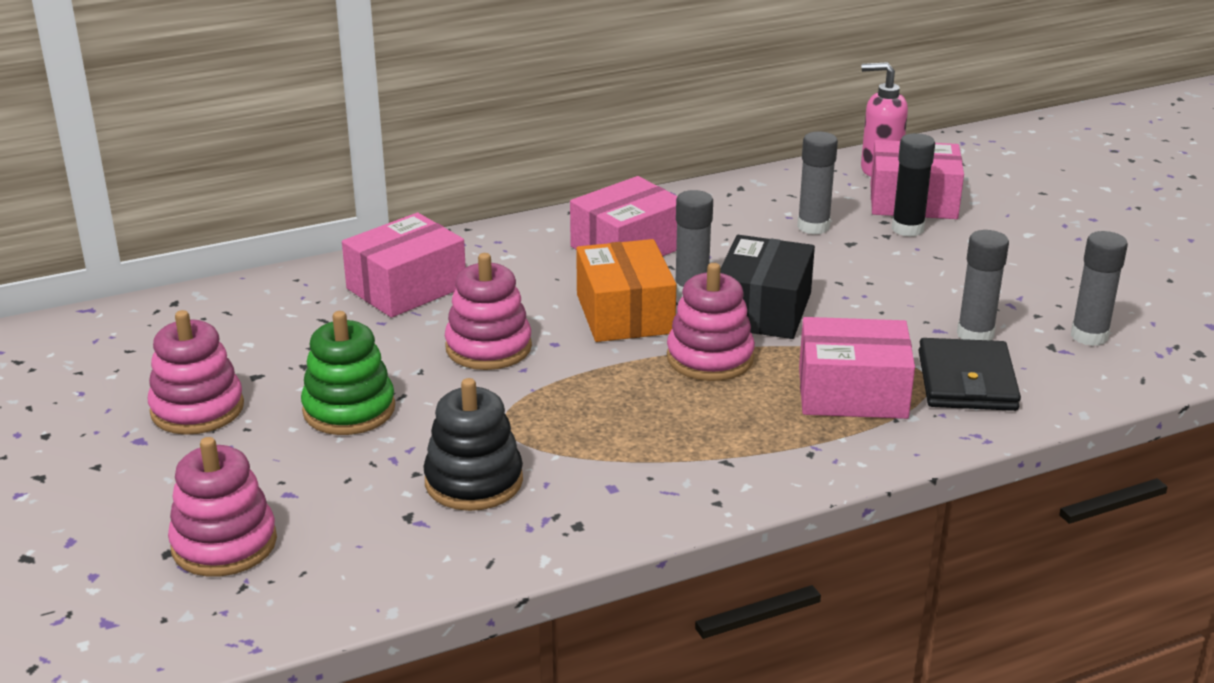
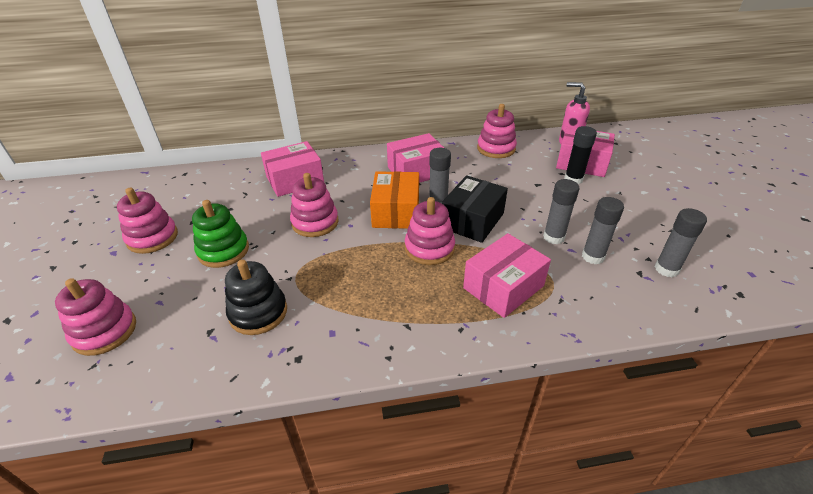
camera: 15 degrees right, 10 degrees up
(754, 194) = (496, 148): none -> pink stacking toy
(813, 227) = (520, 171): grey glue stick -> grey glue stick (553, 237)
(852, 392) = (503, 287): pink box -> pink box turned 60 degrees counterclockwise
(967, 381) = (578, 290): black wallet -> none

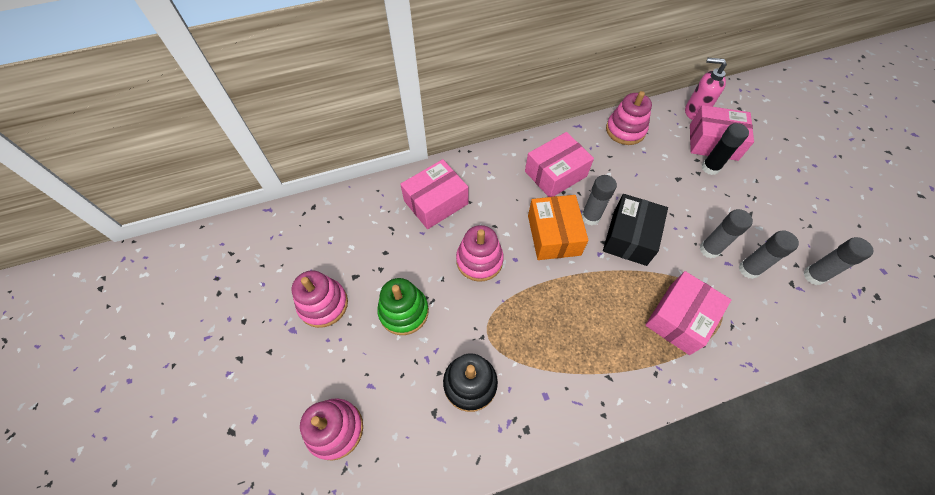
camera: 10 degrees left, 20 degrees up
(429, 248) = (600, 280): pink stacking toy -> none

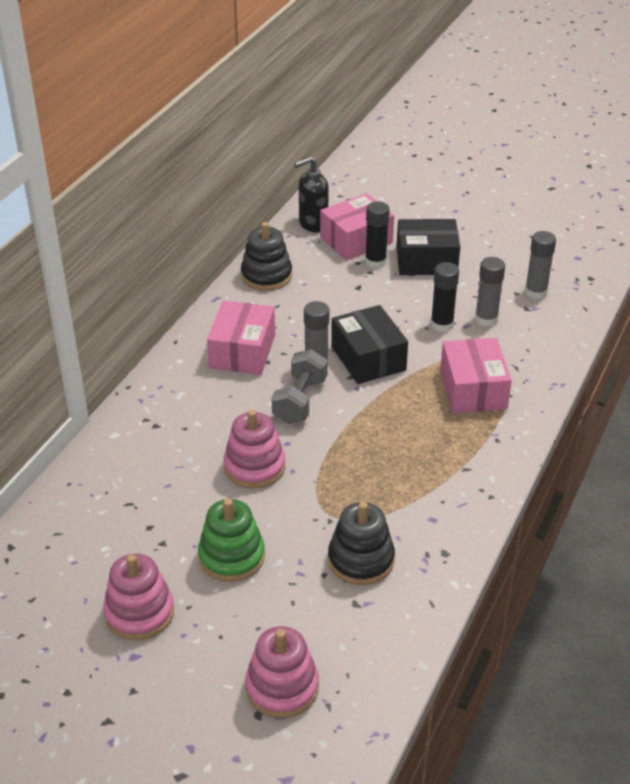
camera: 45 degrees left, 20 degrees down
(436, 202) = (149, 451): pink box -> none
(554, 235) = (300, 401): orange box -> grey dumbbell
(625, 130) = (266, 276): pink stacking toy -> black stacking toy
(694, 112) = (313, 224): pink soap dispenser -> black soap dispenser
(709, 249) = (442, 325): grey glue stick -> black glue stick
(750, 191) = (426, 261): none -> black box

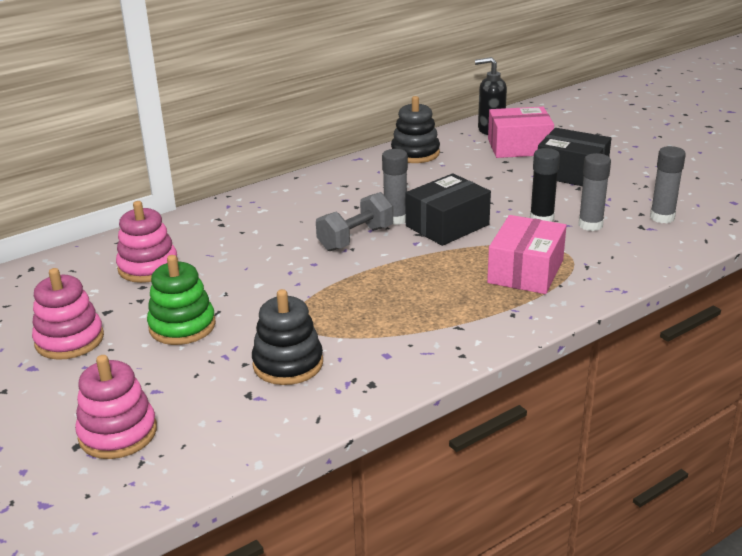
camera: 30 degrees right, 10 degrees down
(242, 351) = (342, 195): pink box -> none
(254, 467) = (268, 272): pink stacking toy -> pink stacking toy (148, 267)
(368, 358) = (447, 225): black box -> black box turned 45 degrees clockwise
(375, 262) = (522, 164): black glue stick -> none

